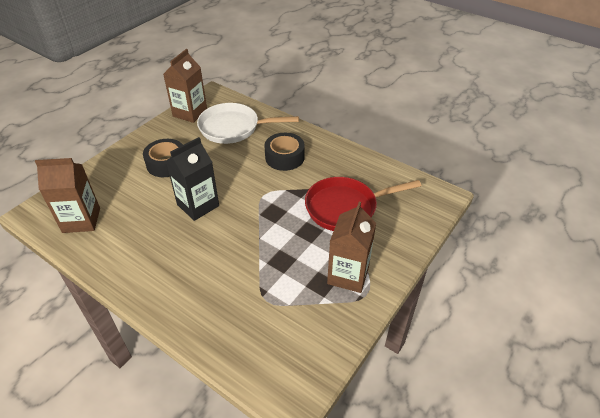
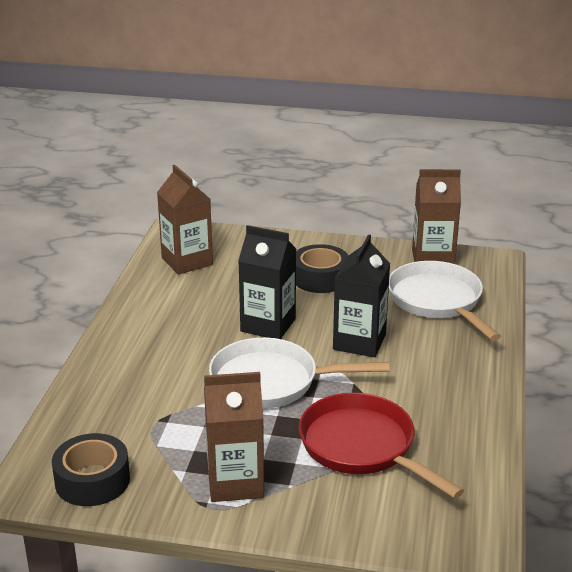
camera: 65 degrees right, 15 degrees down
(248, 172) = (359, 342): none -> black carton
(259, 224) = (271, 381): none -> white pan
(284, 157) = (419, 362): black tape -> black tape (92, 480)

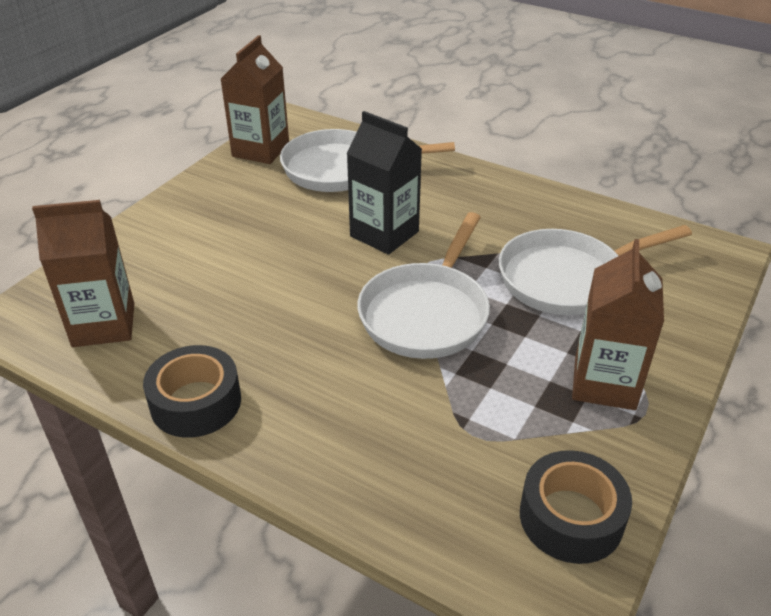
camera: 70 degrees left, 10 degrees up
(268, 325) = (309, 289): black carton -> none
(320, 278) = (238, 228): black tape -> black tape (196, 402)
(362, 447) = (567, 278): red pan -> white pan

